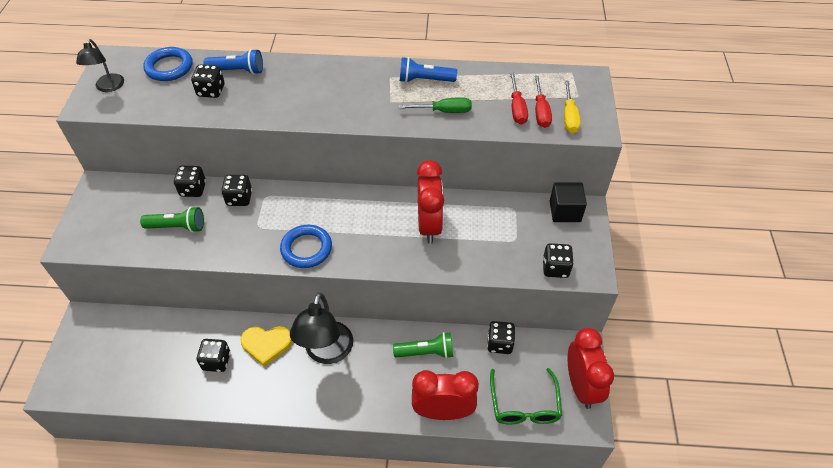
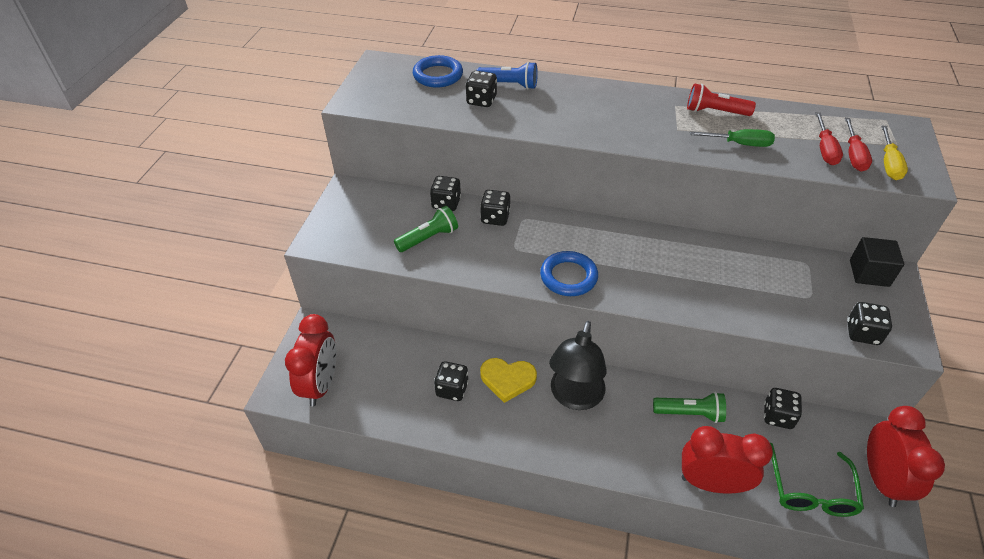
camera: 10 degrees right, 5 degrees down
(108, 87) = (375, 88): black lamp -> none
(177, 227) = (428, 238): green flashlight -> green flashlight turned 45 degrees counterclockwise
(425, 80) = (715, 112): blue flashlight -> red flashlight
(429, 226) = (708, 269): red clock -> red clock (321, 385)

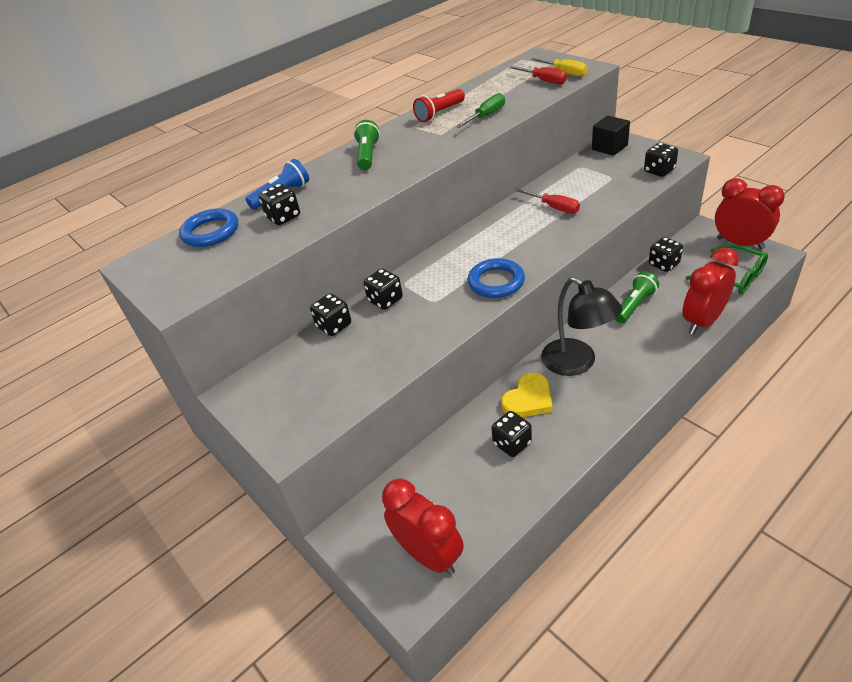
camera: 50 degrees left, 5 degrees down
(428, 238) = (367, 353): green flashlight -> green flashlight (367, 155)
(825, 149) = (527, 88): red screwdriver -> red screwdriver (554, 207)

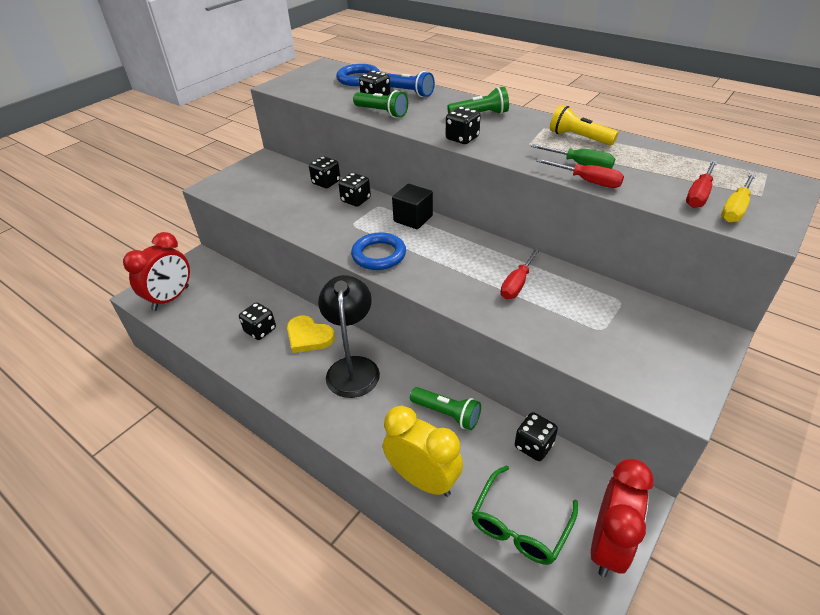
camera: 75 degrees right, 0 degrees up
(324, 212) = (382, 112): none -> green flashlight
(439, 113) = (579, 138): red flashlight -> yellow flashlight
(514, 115) = (587, 181): none -> red screwdriver
(577, 363) = (353, 367): black lamp -> black lamp turned 135 degrees clockwise
(609, 147) = (686, 326): black cube -> black cube (413, 219)
(659, 171) = (634, 376): black dice -> black dice (462, 138)
(702, 321) = (423, 479): red clock -> yellow clock

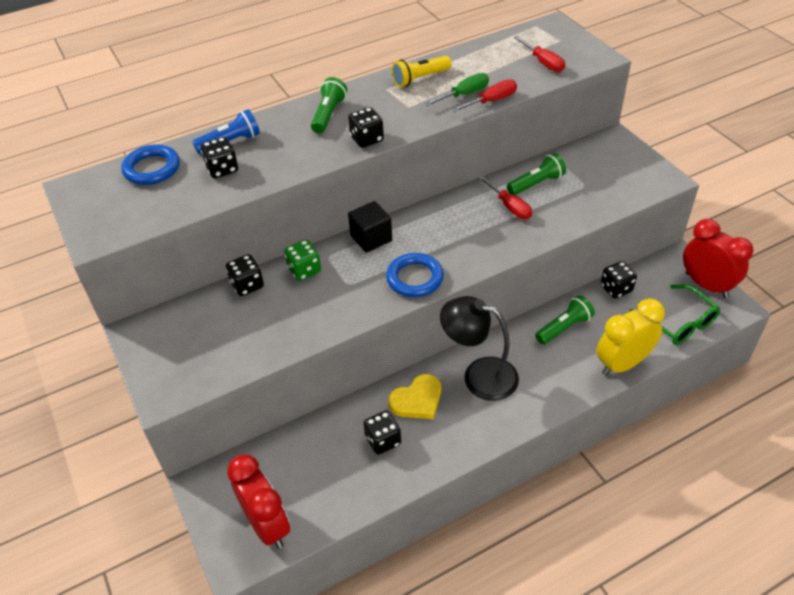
camera: 65 degrees left, 5 degrees up
(355, 200) = (304, 270): black dice -> green dice
(382, 112) = (261, 173): green flashlight -> green flashlight (536, 183)
(735, 209) = (569, 57): yellow screwdriver -> none

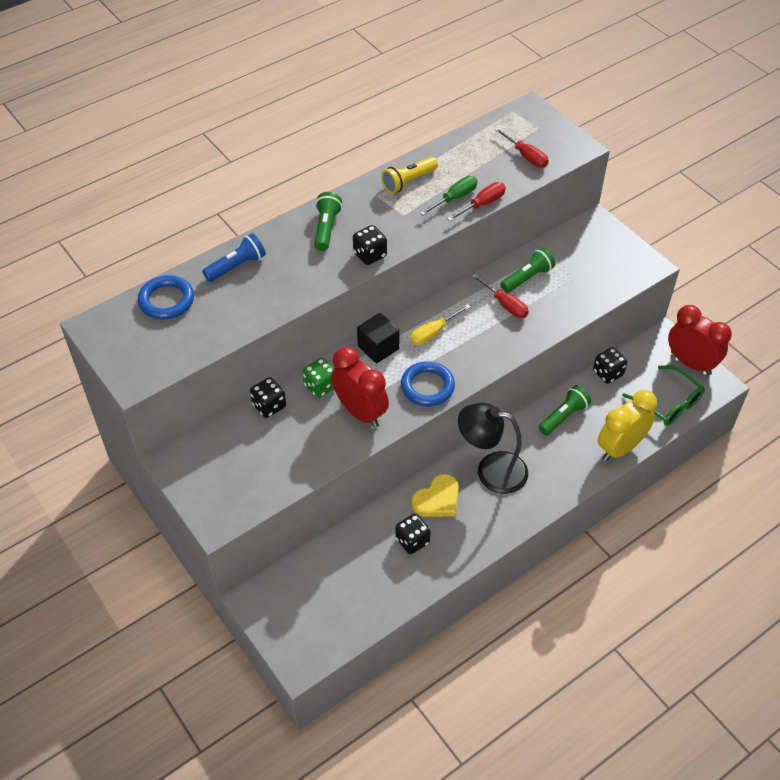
camera: 10 degrees left, 5 degrees up
(222, 169) = (237, 297): black dice -> none
(267, 525) = (322, 627): red clock -> red clock (360, 412)
(430, 228) = (433, 333): none -> yellow screwdriver

